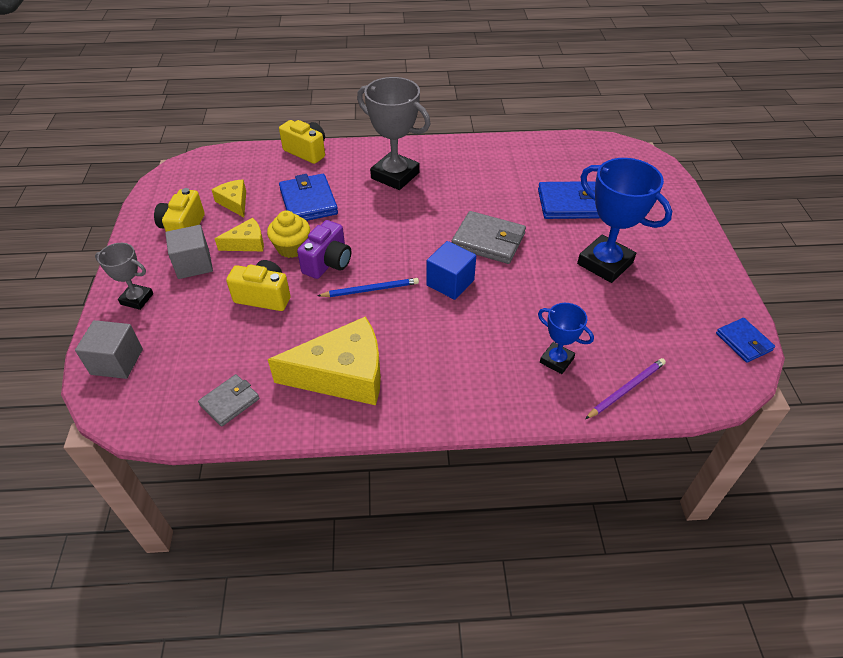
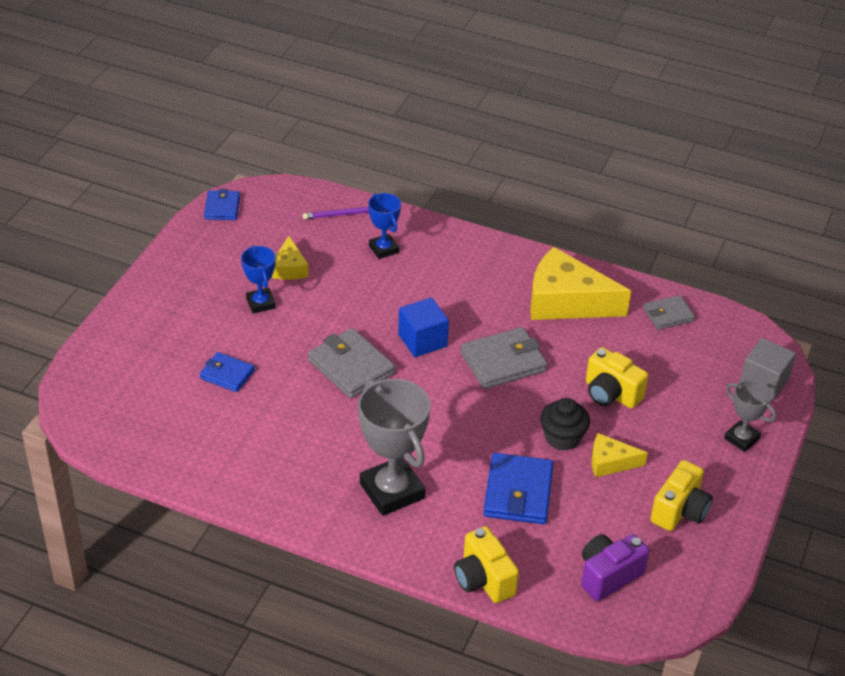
camera: 155 degrees left, 5 degrees down
(193, 264) = (676, 457): grey cube -> none
(234, 202) = (609, 527): yellow cheese -> yellow cheese (289, 268)
(292, 248) = (562, 437): yellow cupcake -> black cupcake
(328, 263) = (531, 405): purple camera -> purple camera (608, 576)
(371, 290) = (503, 362): blue pencil -> grey wallet
(569, 204) = (227, 374): blue wallet -> blue wallet, size x0.61
(605, 263) = (260, 303): blue trophy -> blue trophy, size x0.55

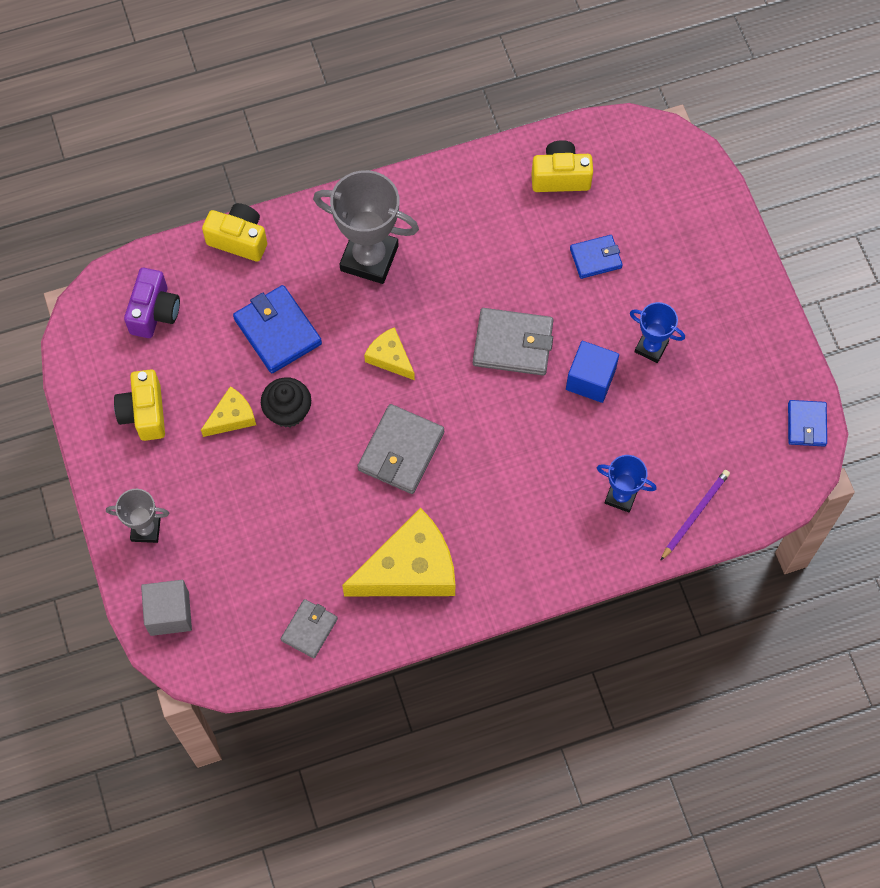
camera: 140 degrees right, 25 degrees up
(222, 207) = (806, 424): blue wallet -> blue wallet turned 45 degrees clockwise
(289, 268) = (672, 404): yellow cheese -> yellow cheese (390, 357)
(422, 340) = (486, 419): blue cube -> blue cube (590, 379)
(611, 394) = (286, 490): yellow camera -> yellow camera (560, 177)

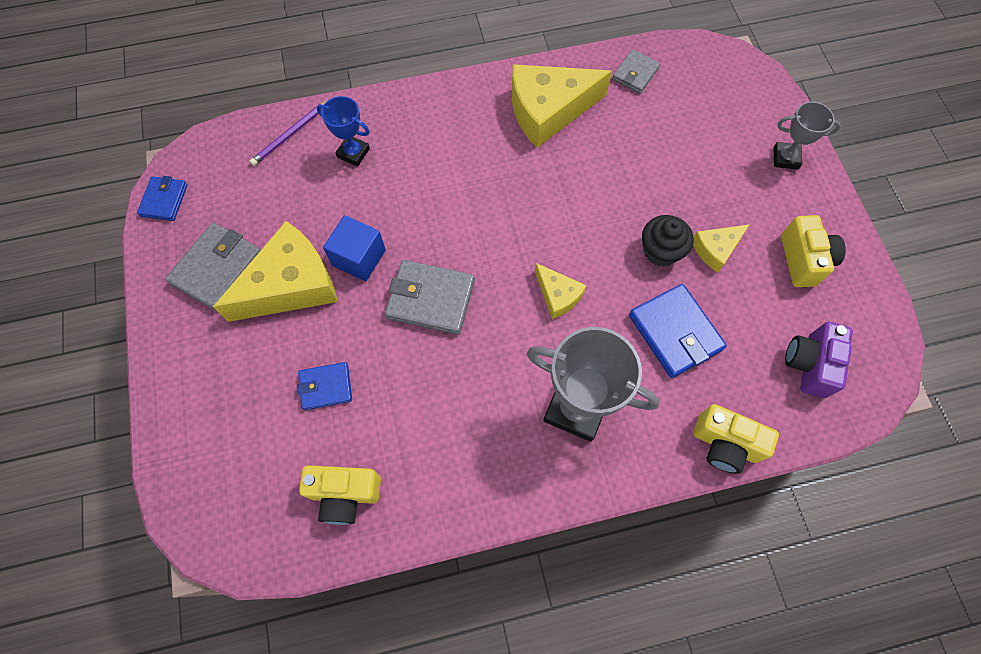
camera: 175 degrees left, 0 degrees up
(169, 613) = (755, 93): grey cube -> none
(401, 451) = (551, 206): grey wallet -> grey wallet (217, 269)
(651, 347) = (291, 285): blue trophy -> yellow cheese

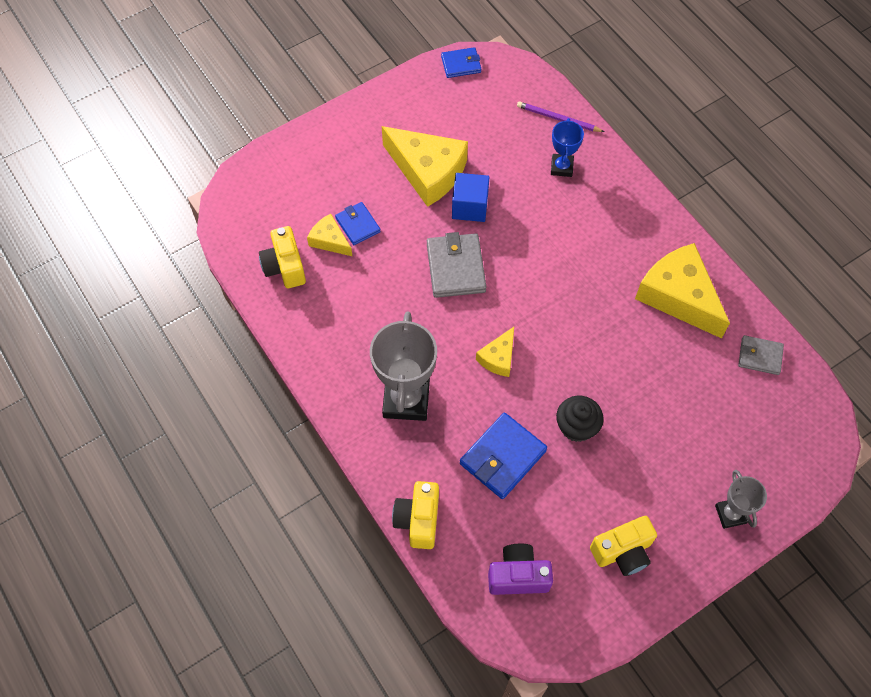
camera: 70 degrees right, 5 degrees down
(217, 269) = (420, 121): grey wallet -> none
(716, 249) = (599, 472): yellow cheese -> yellow cheese (329, 240)

